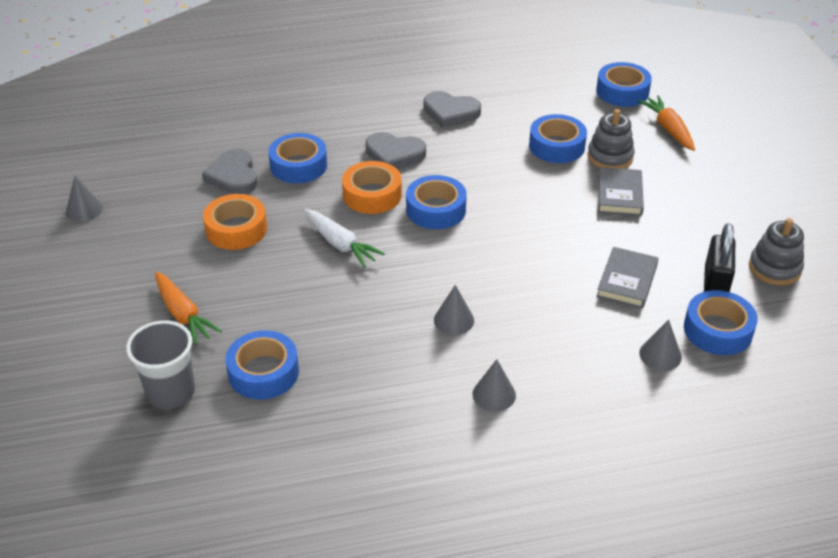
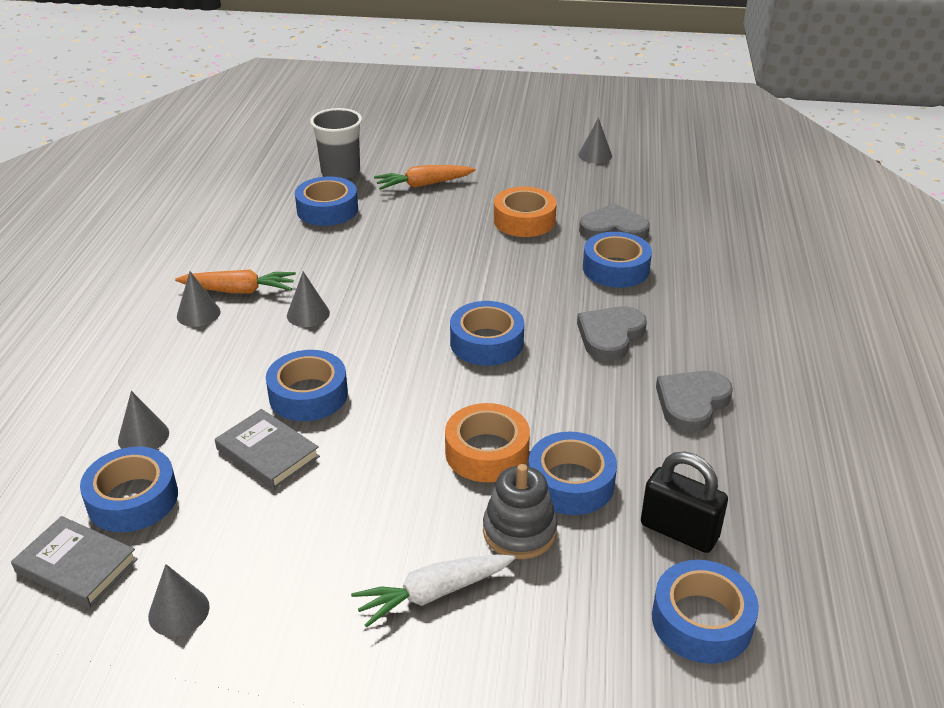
camera: 110 degrees right, 5 degrees down
(340, 244) = (466, 271): white carrot -> white carrot (433, 593)
(372, 195) = (537, 305): orange tape -> orange tape (487, 452)
(554, 282) = (308, 395): none -> blue tape
(619, 195) = (428, 508): grey book -> grey book (76, 565)
(668, 129) = (564, 638): orange carrot -> orange carrot (239, 290)
(715, 284) = (201, 531): black padlock -> black padlock (679, 531)
(774, 268) = (179, 611): grey stacking toy -> grey cone

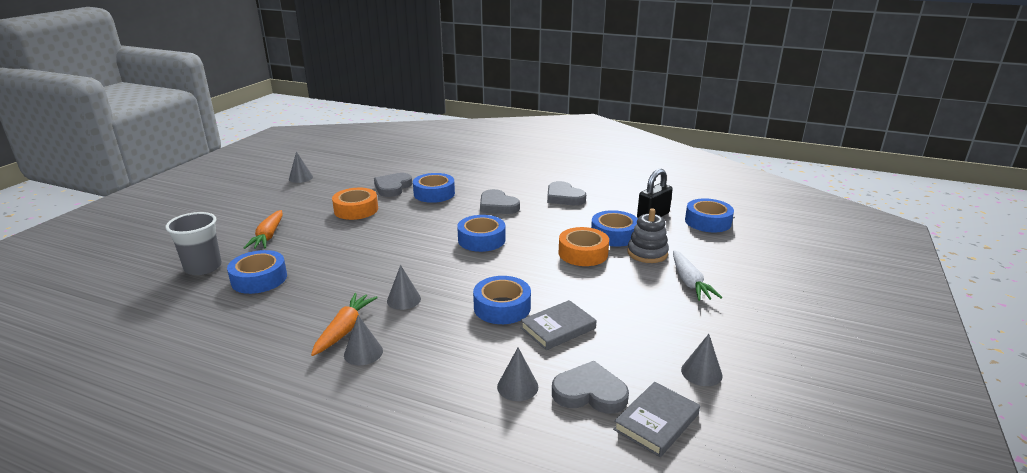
camera: 75 degrees left, 10 degrees down
(133, 499) = (589, 392): blue tape -> grey heart

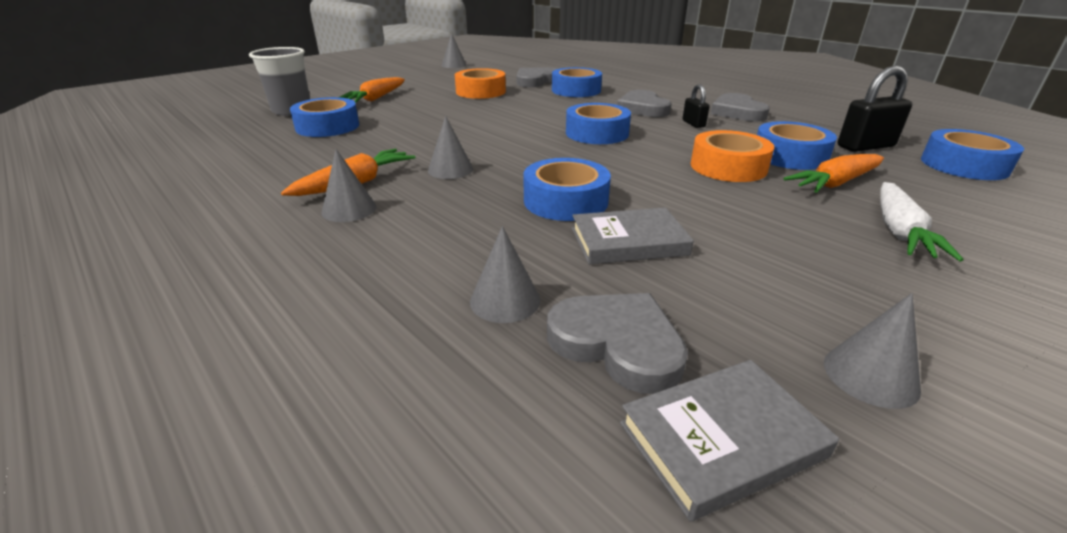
camera: 25 degrees right, 5 degrees up
(541, 216) = (693, 124): none -> black padlock
(647, 253) = (835, 183): grey stacking toy -> orange carrot

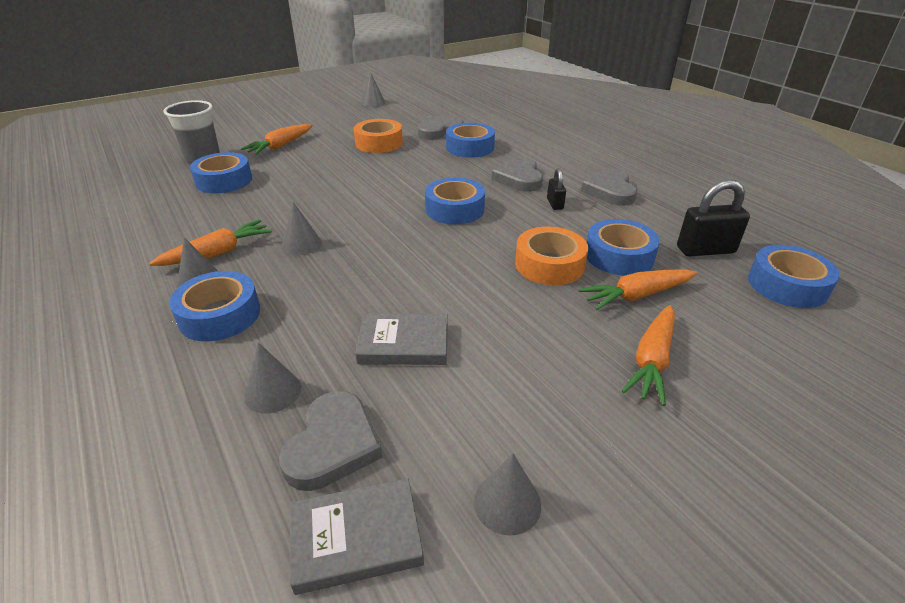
camera: 10 degrees right, 5 degrees up
(565, 201) = (378, 291): blue tape -> blue tape (220, 315)
(617, 344) = (333, 445): grey heart -> grey heart turned 60 degrees clockwise
(899, 231) = (652, 360): white carrot -> orange carrot

